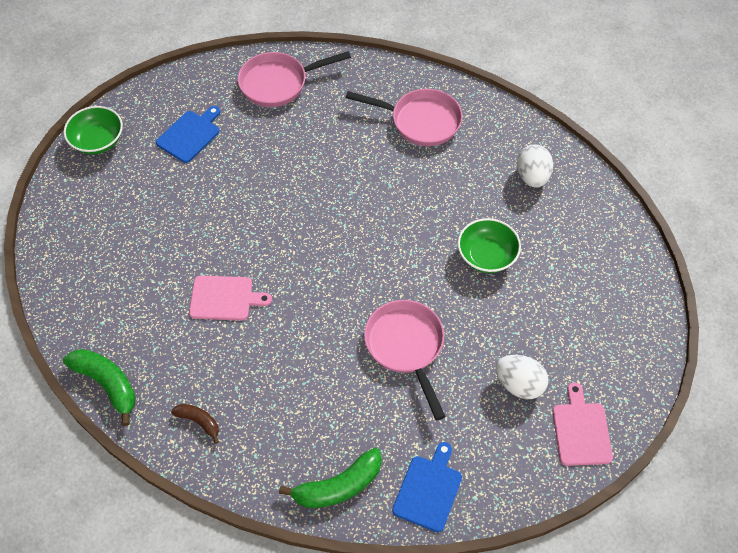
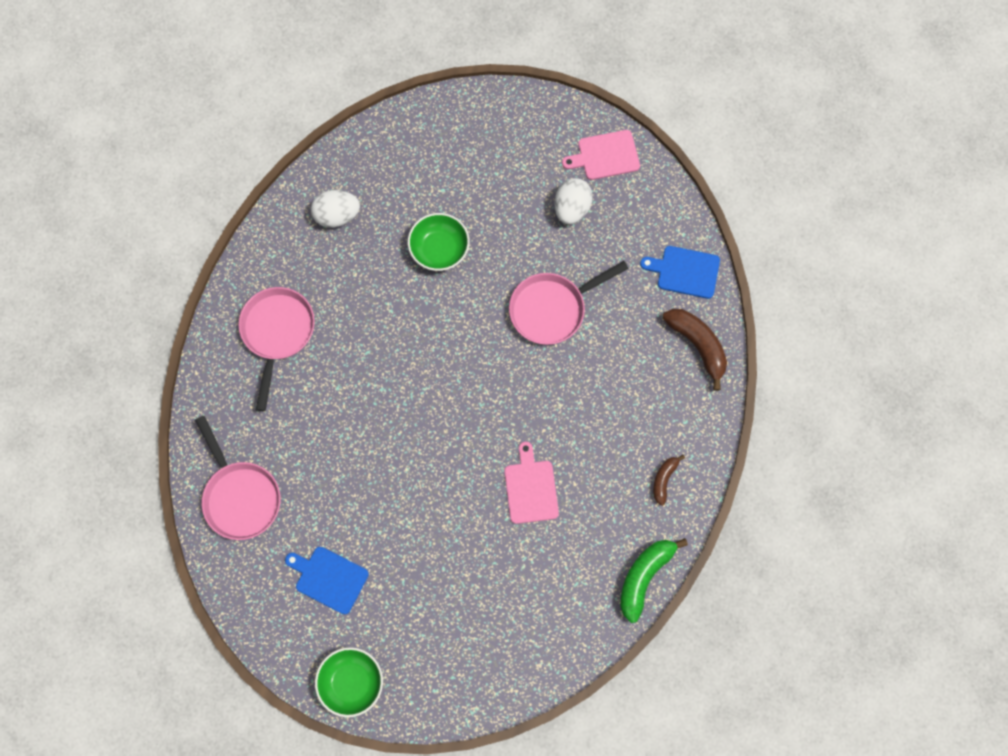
camera: 100 degrees left, 15 degrees up
(338, 486) = (698, 345): green banana -> brown banana

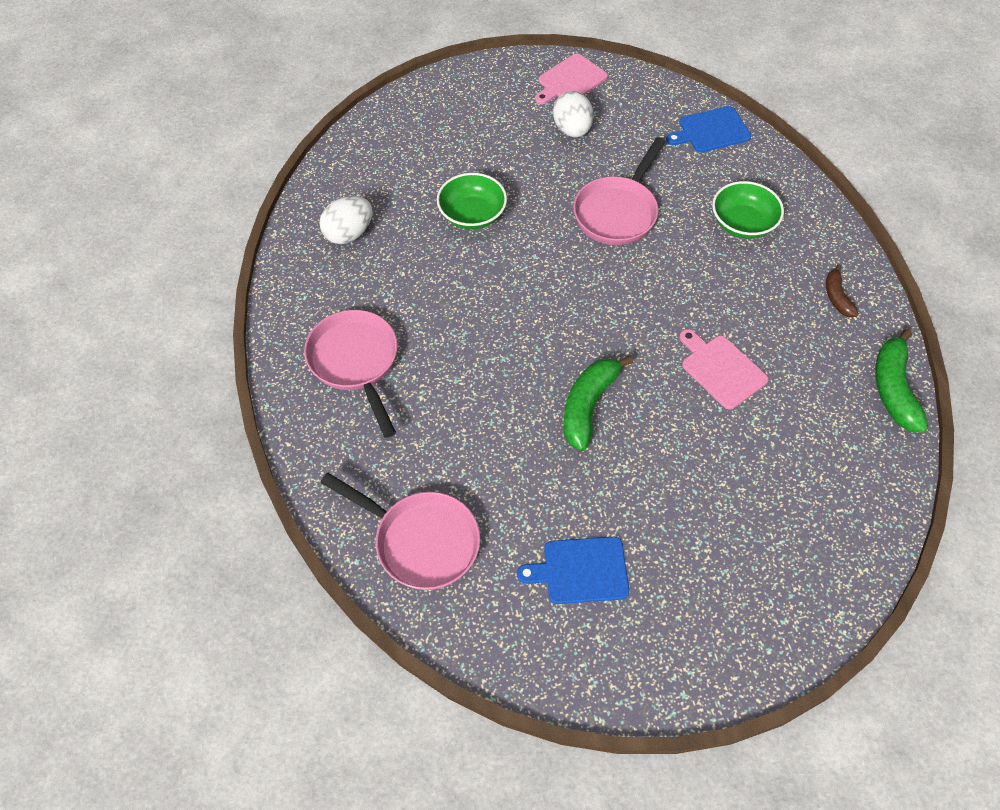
camera: 30 degrees left, 15 degrees down
(351, 683) = (688, 669): green bowl -> green bowl (742, 223)
(416, 462) = (588, 405): none -> green banana
(698, 345) = (771, 179): brown banana -> none

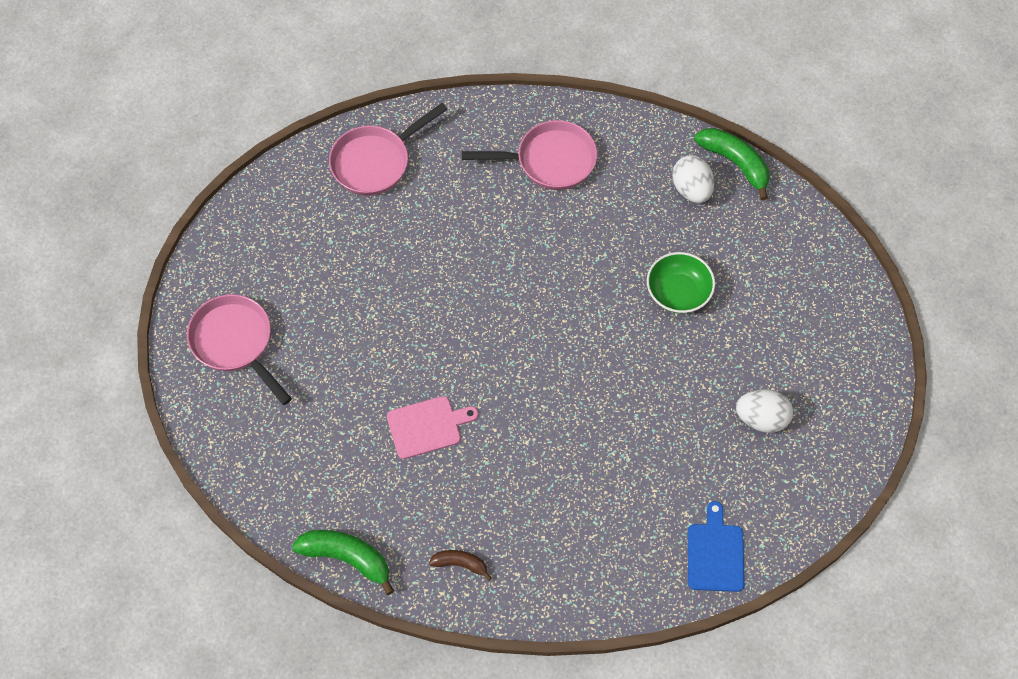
camera: 110 degrees right, 5 degrees up
(570, 80) = (837, 445): pink cutting board -> none
(580, 571) = (304, 253): blue cutting board -> none
(588, 405) = (437, 311): green banana -> green banana (735, 163)
(618, 212) = (636, 417): pink pan -> pink pan (235, 343)
(742, 223) = (579, 523): green bowl -> none

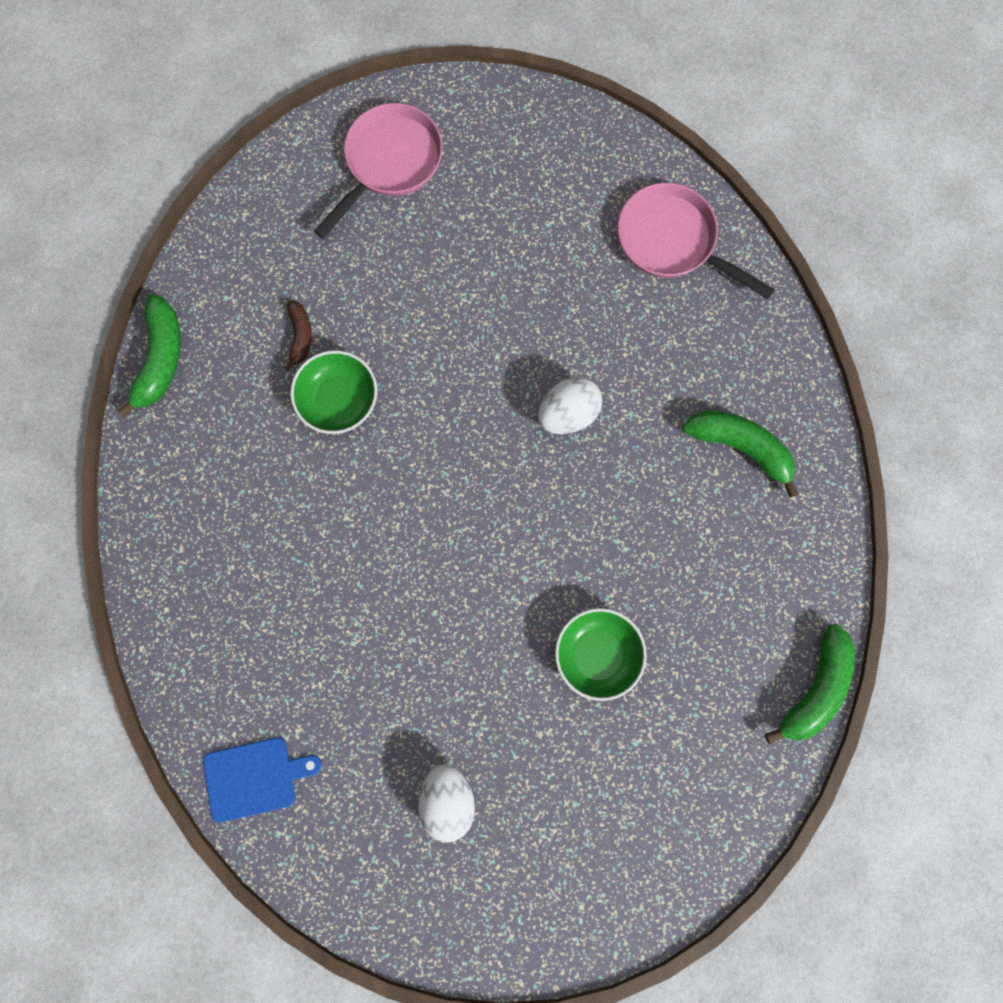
camera: 75 degrees right, 15 degrees up
(427, 426) = (338, 400): pink cutting board -> green bowl
(460, 564) = (179, 483): brown banana -> brown banana (300, 336)
(549, 161) = (741, 447): pink pan -> green banana
(691, 190) = (755, 638): white egg -> white egg (568, 413)

